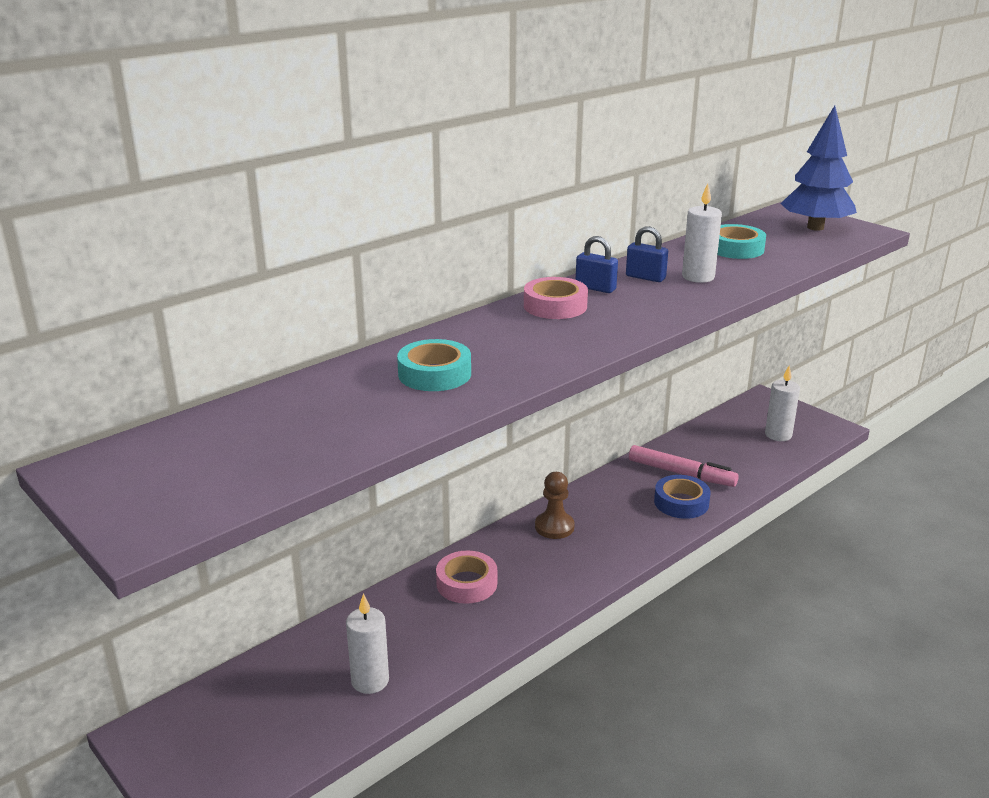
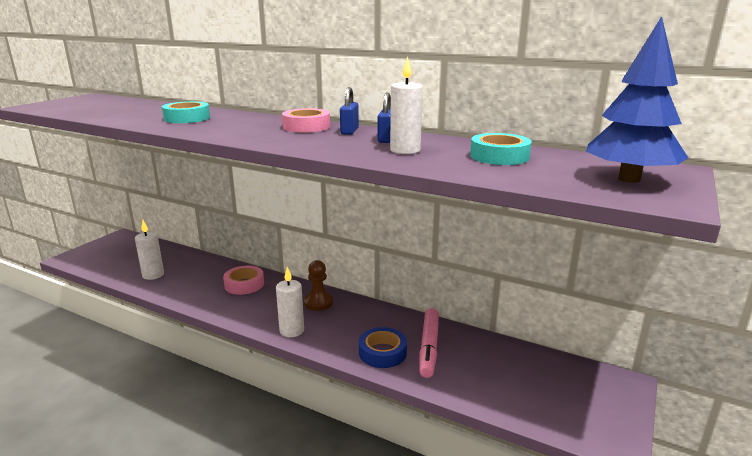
camera: 70 degrees right, 5 degrees down
(778, 435) = (553, 399): white candle -> white candle (292, 330)

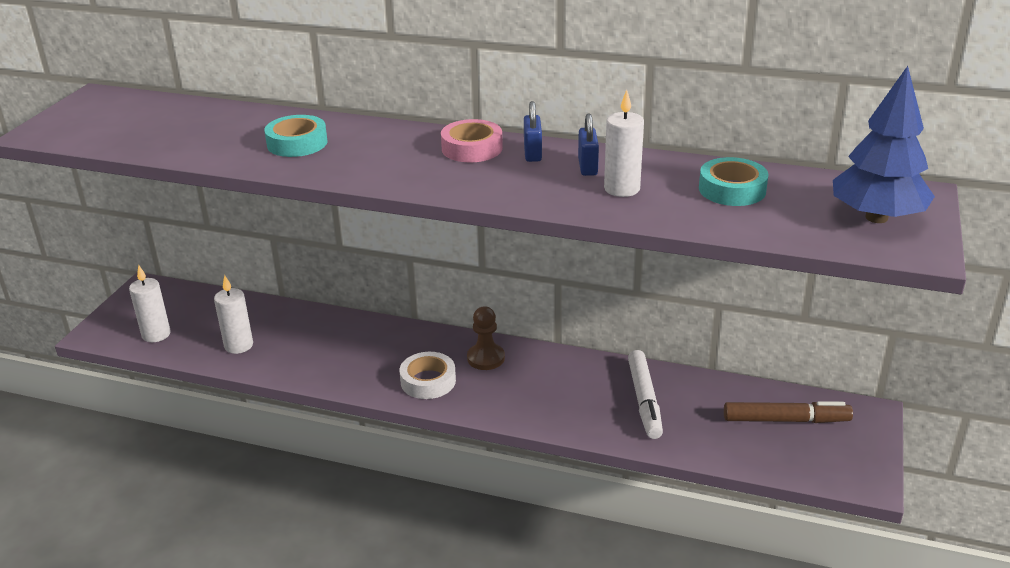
camera: 10 degrees left, 10 degrees up
(244, 284) = (374, 344): pink tape -> none
(268, 312) = (428, 381): none -> white tape
(292, 330) = (470, 402): white candle -> white candle (156, 334)
(382, 352) = (592, 415): blue tape -> none
(429, 347) = (644, 400): pink marker -> white marker
(546, 378) = (786, 420): none -> brown marker

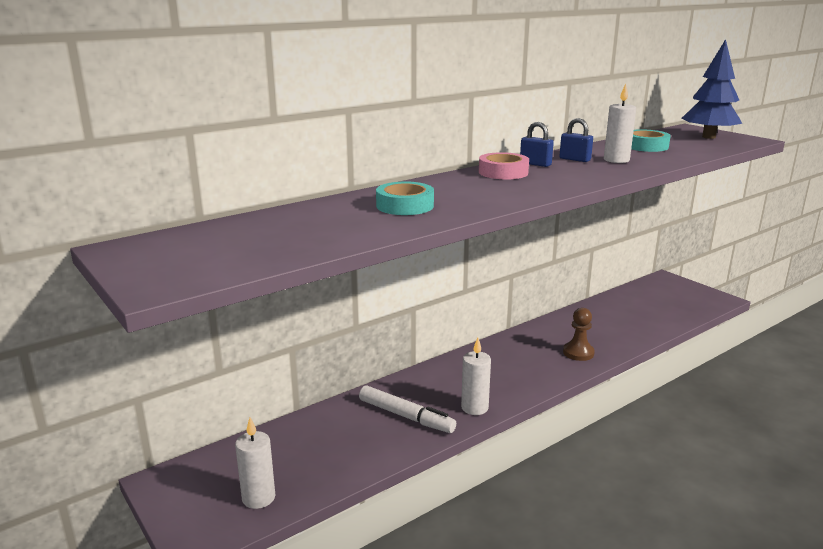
camera: 55 degrees left, 10 degrees down
(238, 345) = (344, 454): white candle -> white candle (474, 408)
(428, 381) = (501, 385): white tape -> none
(486, 358) = (498, 355): brown pawn -> brown pawn (578, 353)
(644, 400) = (599, 324): white marker -> white marker (406, 416)
(786, 420) = (654, 297): brown marker -> none

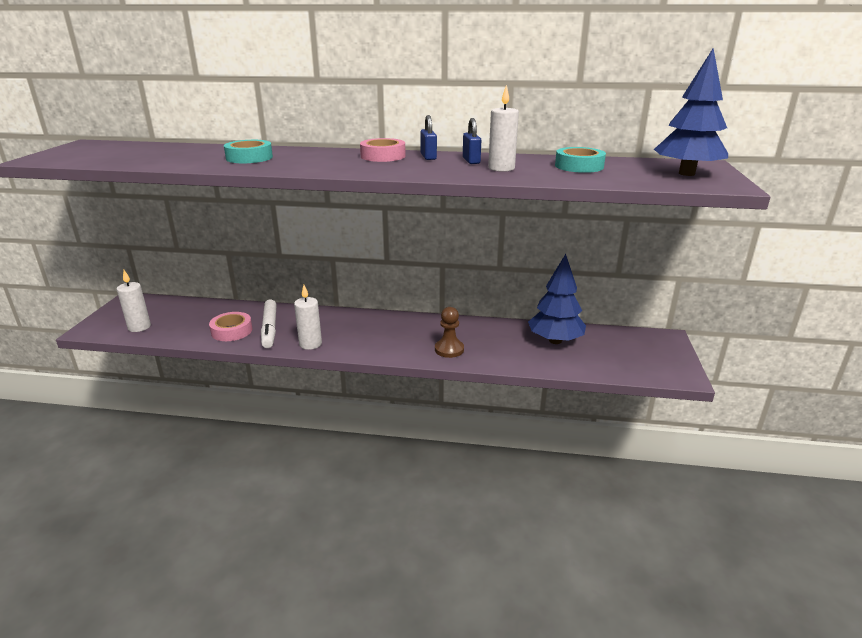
camera: 45 degrees right, 5 degrees up
(375, 439) = (232, 331): none -> pink tape
(620, 311) = (555, 341): none -> blue tree

